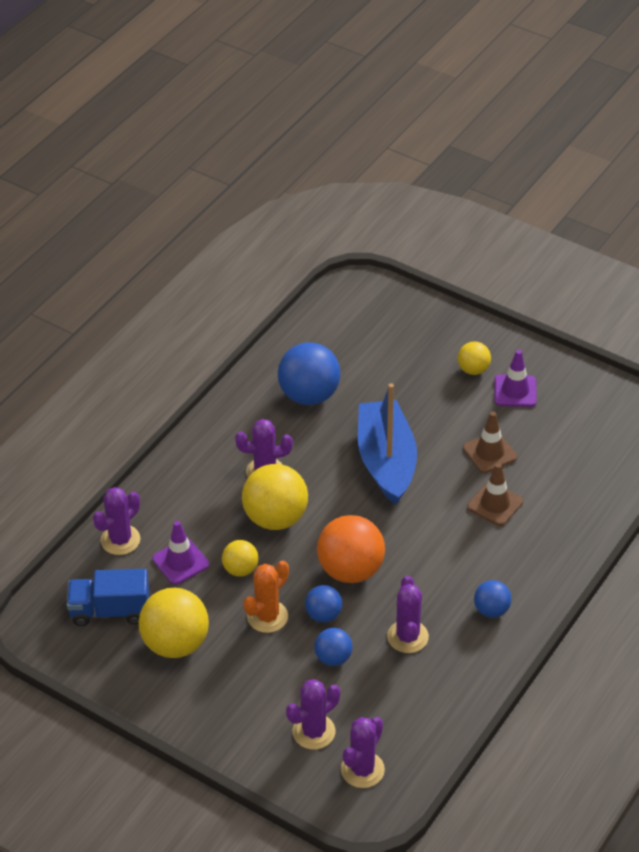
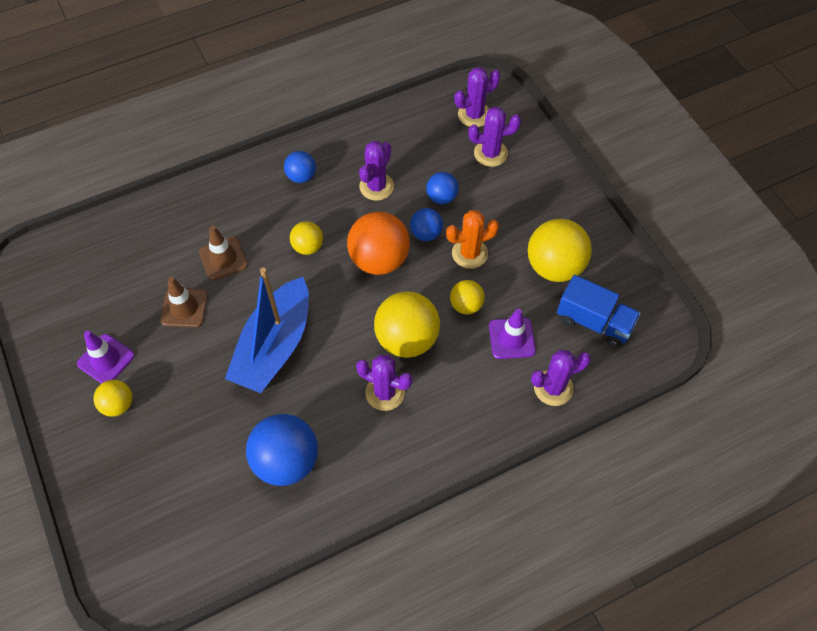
camera: 150 degrees left, 15 degrees up
(427, 550) = (308, 247): none -> yellow ball

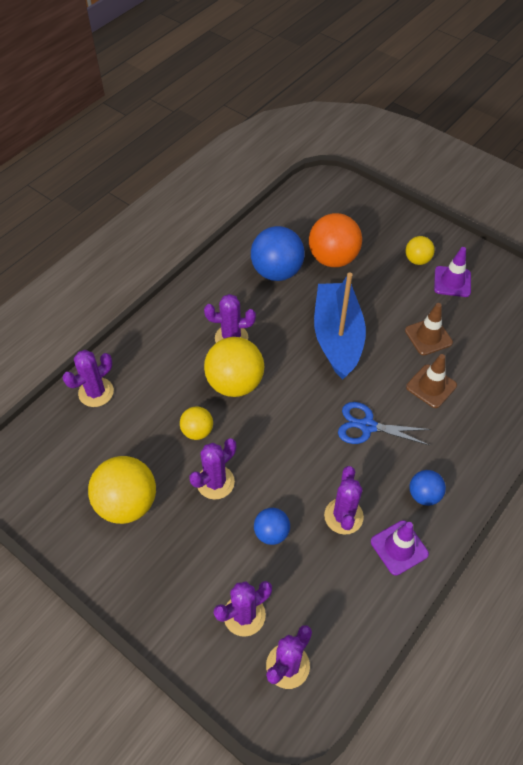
camera: 155 degrees right, 5 degrees down
(308, 247) = (367, 426): yellow ball -> blue scissors
(379, 259) = (296, 441): orange ball -> orange ball (333, 258)
(426, 233) = (267, 485): blue ball -> none
(469, 253) = (215, 482): orange cactus -> purple cactus
(512, 338) = (145, 418): purple traffic cone -> purple traffic cone (399, 547)
(594, 322) = (74, 463): blue truck -> none

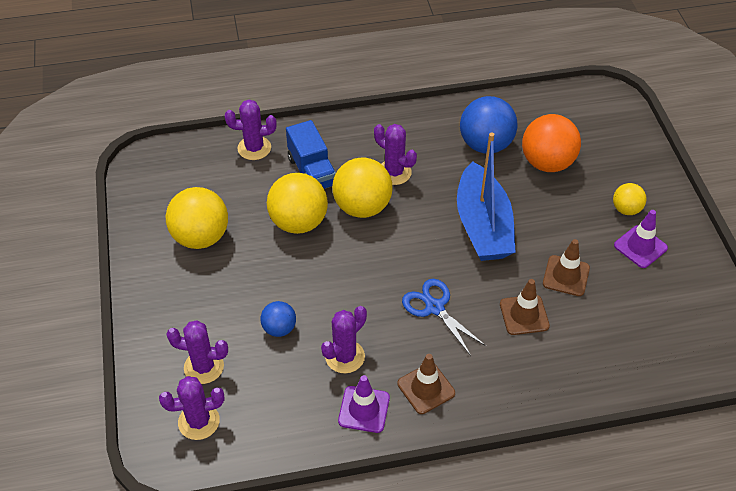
camera: 40 degrees right, 5 degrees down
(165, 380) = (312, 172): none -> blue truck
(197, 431) = (298, 222): yellow ball -> yellow ball, size x1.85
(215, 482) = (275, 266): purple cactus -> none
(337, 337) = (483, 226): blue boat -> blue boat turned 135 degrees clockwise
(424, 495) = (426, 388): blue ball -> brown traffic cone

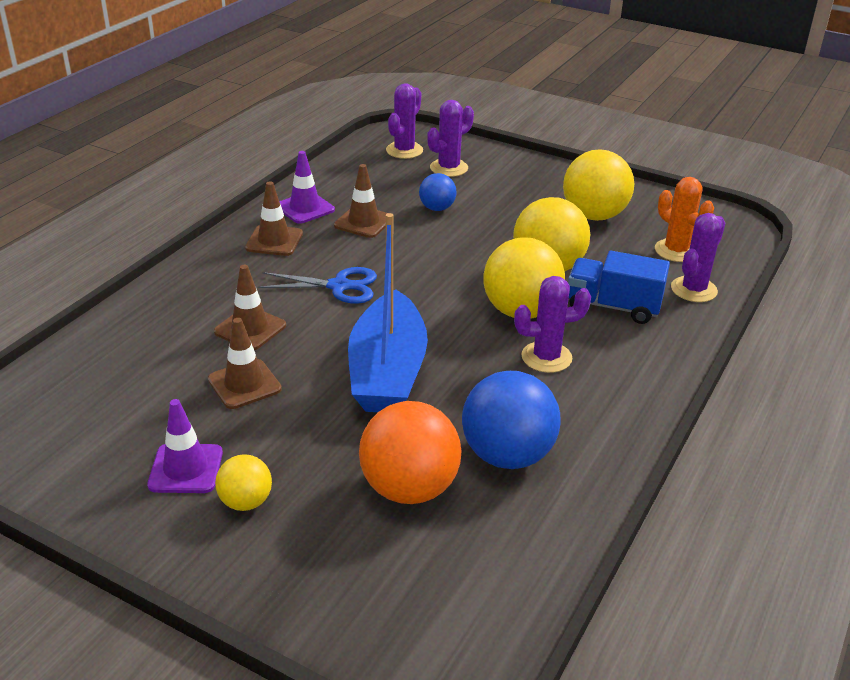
camera: 130 degrees right, 15 degrees down
(211, 175) = (676, 251): none -> orange cactus
(345, 356) = (363, 222): purple cactus -> brown traffic cone
(483, 226) = (387, 372): blue boat -> blue boat turned 120 degrees counterclockwise

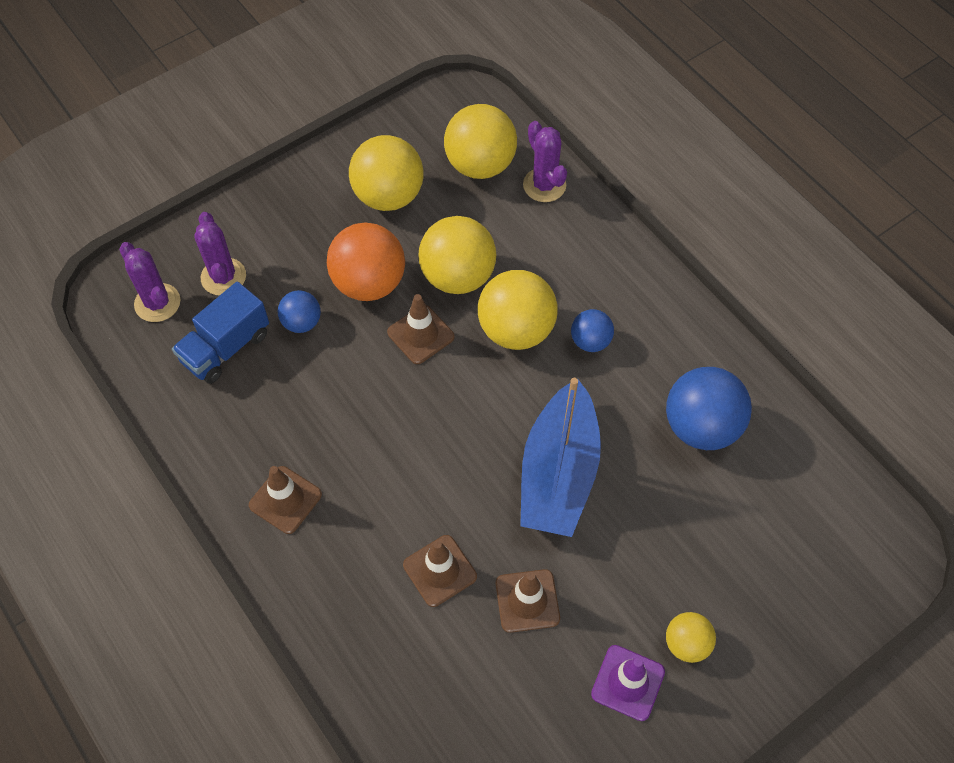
camera: 65 degrees left, 25 degrees up
(305, 208) = (232, 448): purple traffic cone -> none
(339, 286) = (403, 466): blue scissors -> none
(363, 222) = (293, 401): brown traffic cone -> brown traffic cone (420, 334)
(387, 372) = (558, 473): blue boat -> blue boat turned 75 degrees clockwise
(409, 488) = (713, 513): orange ball -> orange ball (369, 283)
(546, 357) = (590, 341): purple cactus -> blue ball
(613, 307) = (541, 256): blue truck -> blue truck (226, 348)
(676, 251) = (480, 165): orange cactus -> yellow ball

